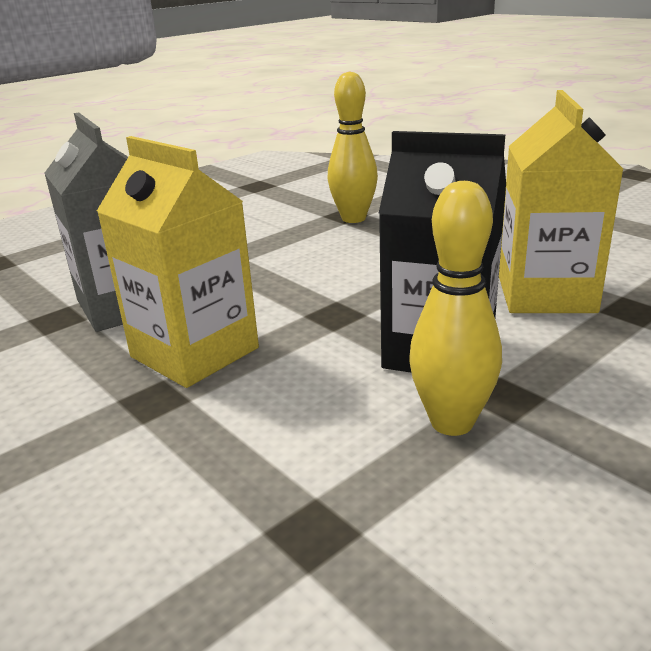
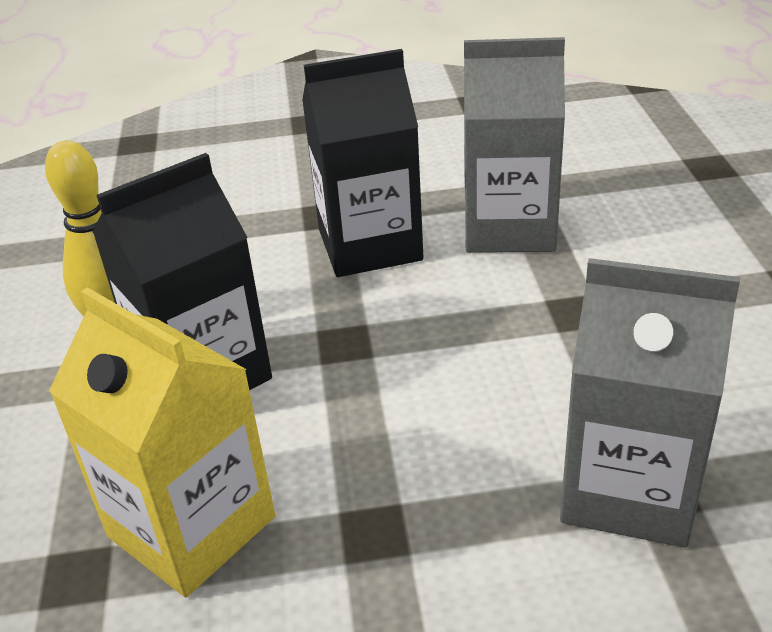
camera: 125 degrees right, 10 degrees up
(194, 352) = (370, 245): yellow carton -> black carton
(353, 218) = (629, 489): yellow bowling pin -> grey carton

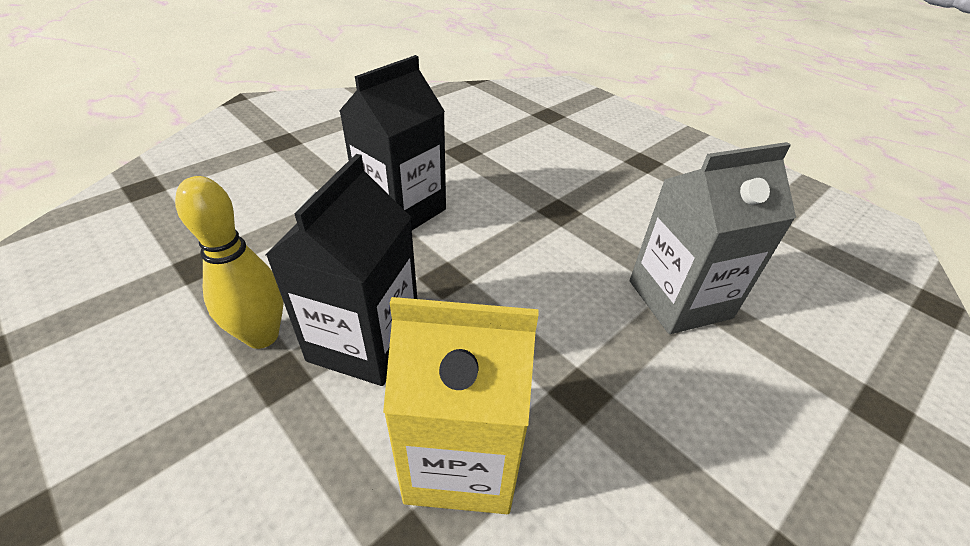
camera: 40 degrees left, 5 degrees up
(509, 227) = (478, 175): grey carton -> none

